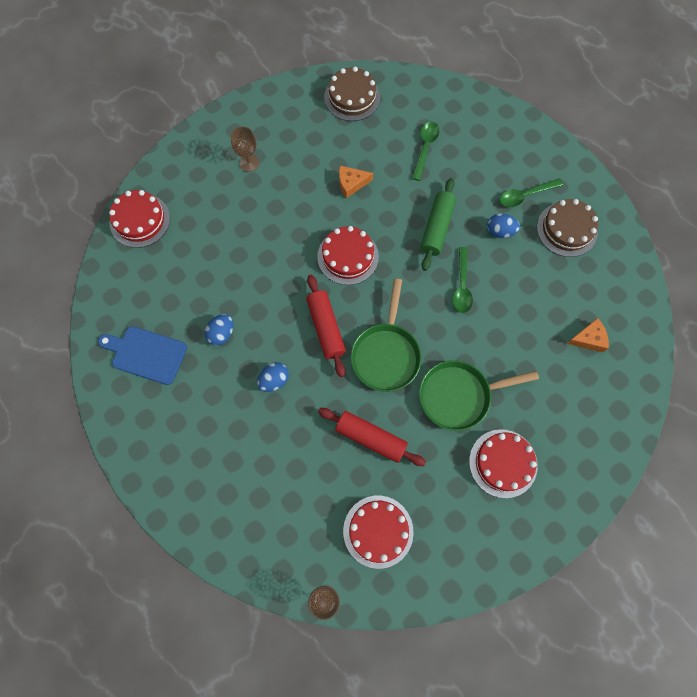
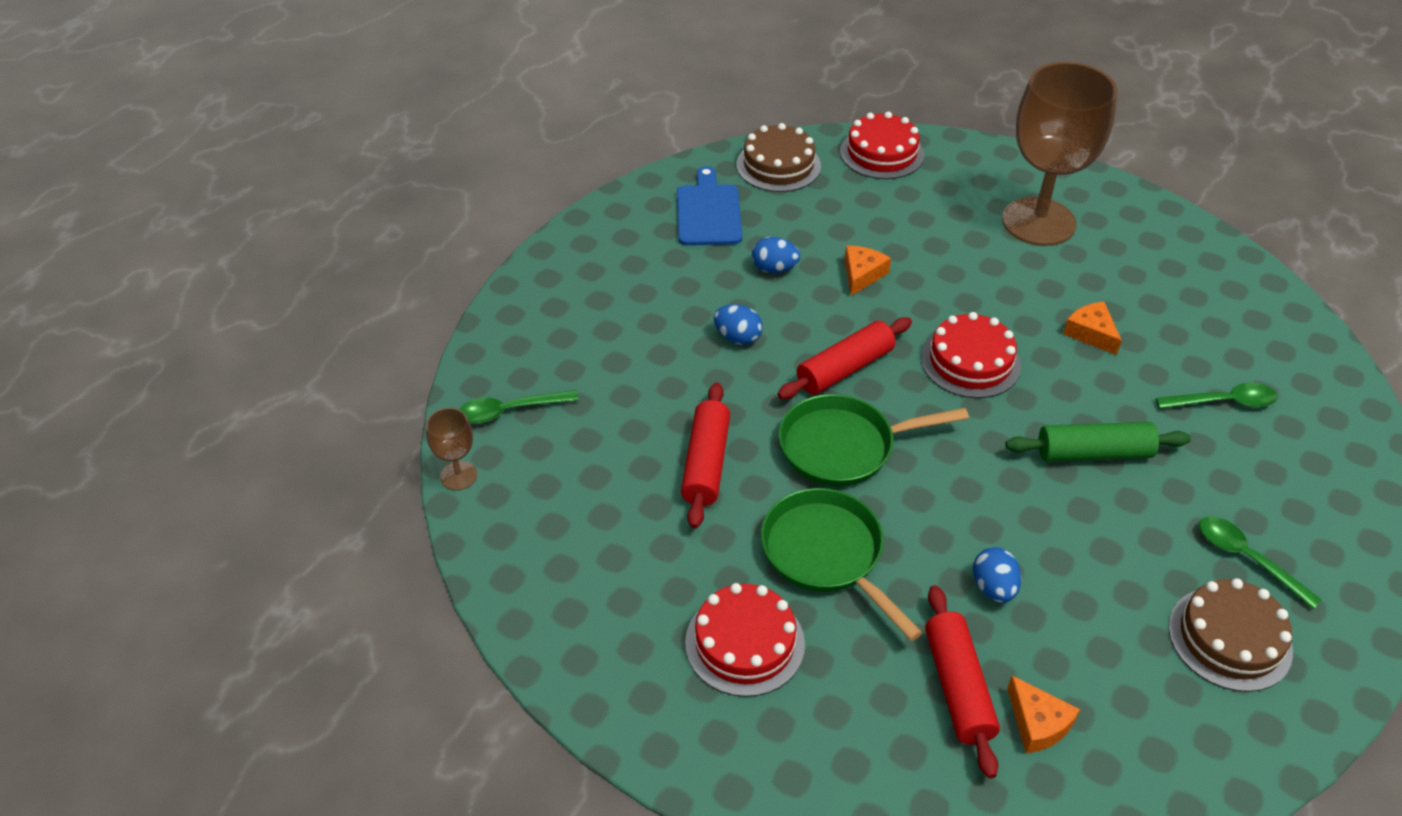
camera: 70 degrees right, 25 degrees down
(249, 163) = (1038, 222): brown goblet -> brown goblet, size x2.40
(250, 283) = (862, 274): none -> orange cheese
(352, 97) = (1235, 294): brown cake -> brown cake (778, 165)
(378, 531) = (572, 509): red cake -> none
(462, 286) = (1015, 511): green spoon -> green spoon (510, 411)
(500, 231) = (1150, 539): blue egg -> blue egg (993, 588)
(559, 366) = (957, 687): none -> red rolling pin

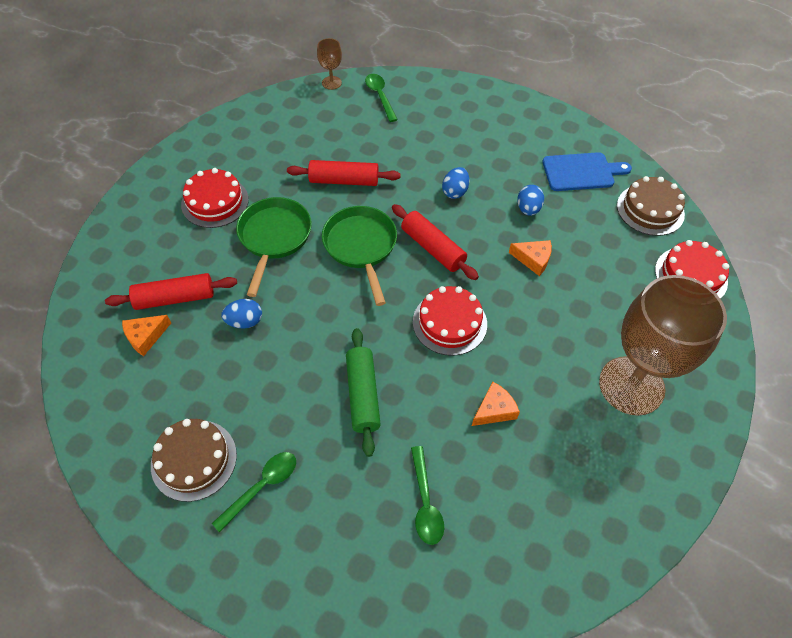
camera: 85 degrees right, 10 degrees up
(827, 554) = (274, 238): green pan -> green pan turned 45 degrees counterclockwise

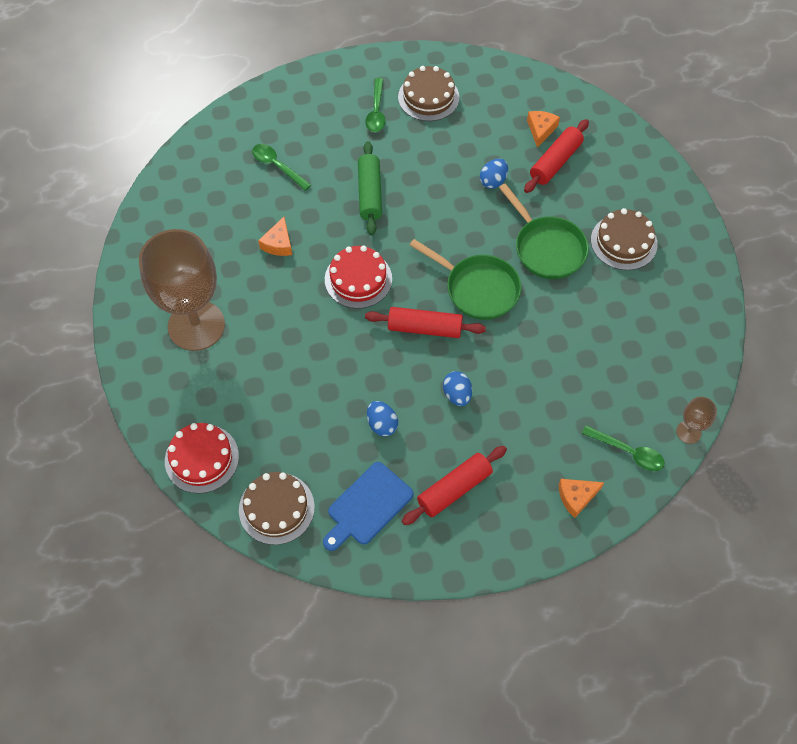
camera: 140 degrees right, 5 degrees up
(215, 202) = (623, 242): red cake -> brown cake
(344, 181) = (554, 335): red rolling pin -> red rolling pin (454, 489)
(362, 395) = (370, 193): green rolling pin -> green rolling pin turned 45 degrees clockwise
(533, 259) = (339, 377): orange cheese -> orange cheese (576, 497)

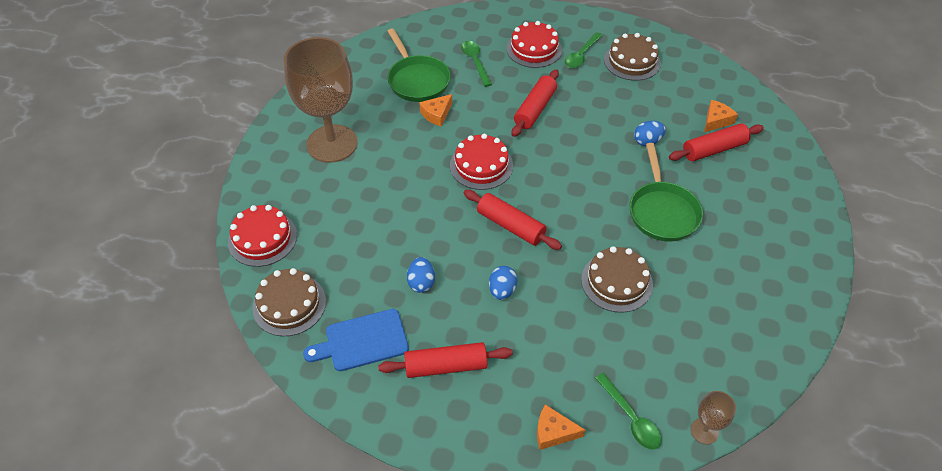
camera: 30 degrees right, 10 degrees down
(326, 124) = (534, 49): none -> red cake
(370, 193) = (535, 109): green rolling pin -> red rolling pin
(478, 289) = (578, 216): green pan -> green pan (417, 80)
(623, 242) = (740, 237): brown cake -> brown cake (616, 282)

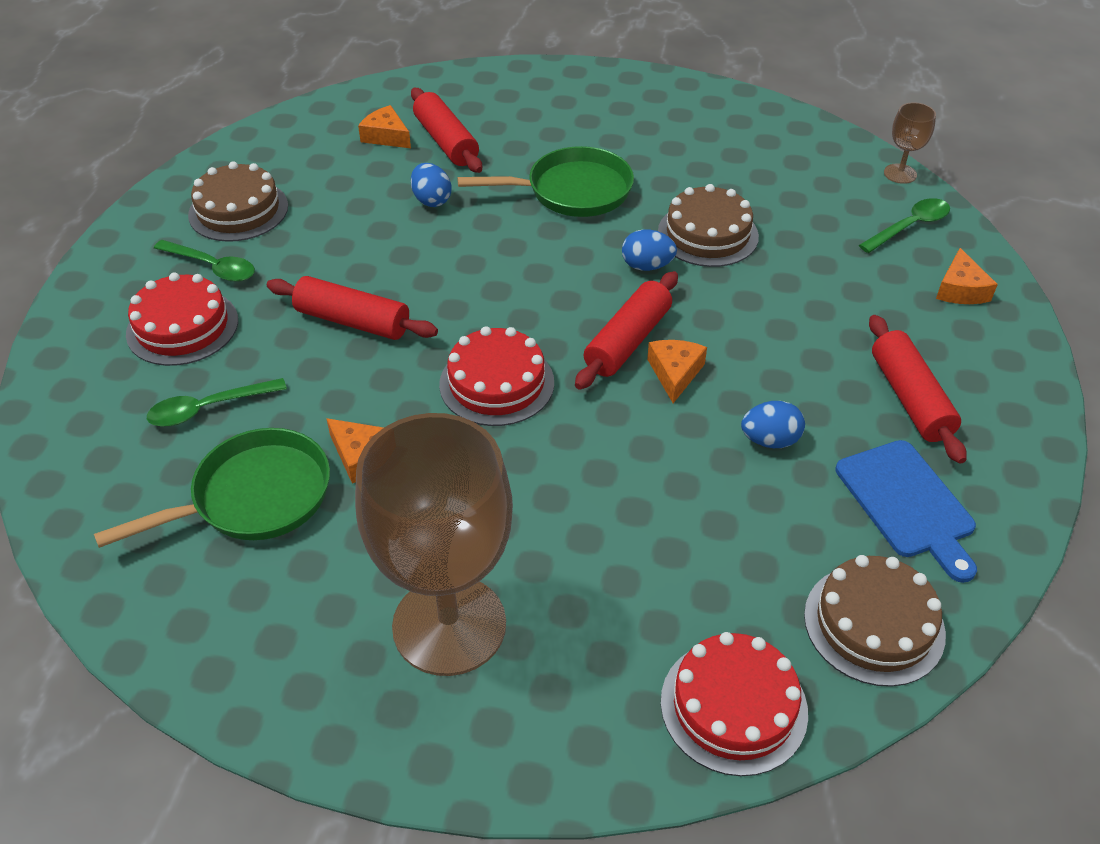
camera: 95 degrees left, 5 degrees down
(481, 245) = (675, 373): none -> orange cheese
(502, 290) = (756, 345): blue egg -> blue egg (647, 266)

